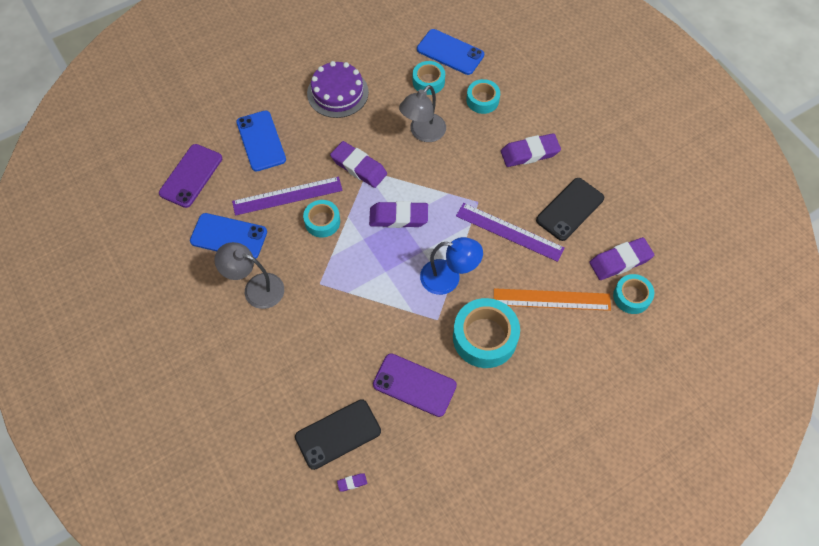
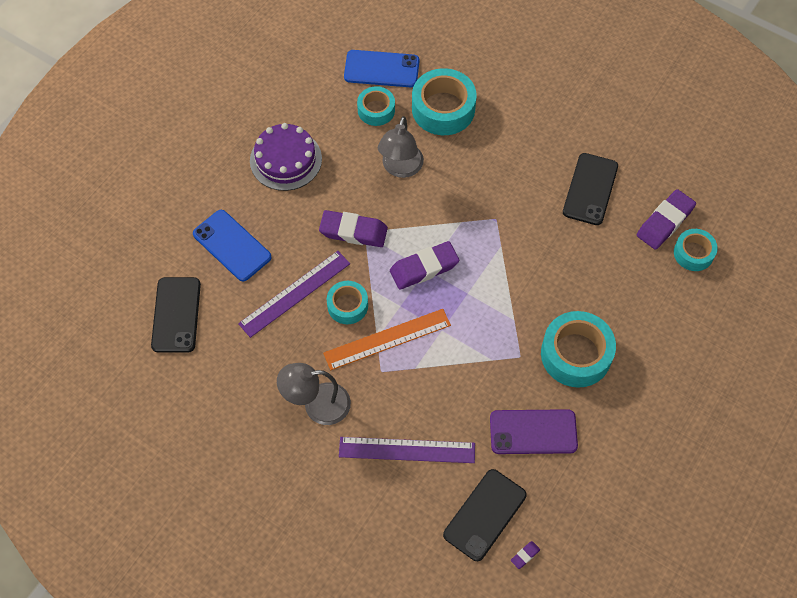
camera: 25 degrees left, 0 degrees up
(191, 176) = (176, 315): purple phone -> black phone
(229, 236) = (256, 363): blue phone -> none
(448, 278) = (509, 310): blue lamp -> none
(482, 100) = (443, 109): turquoise tape -> turquoise tape, size x1.69
(509, 232) = (543, 237): purple ruler -> purple ruler (407, 450)
(529, 153) = (520, 146): purple eraser -> none
(551, 299) = (620, 288): orange ruler -> orange ruler (387, 339)

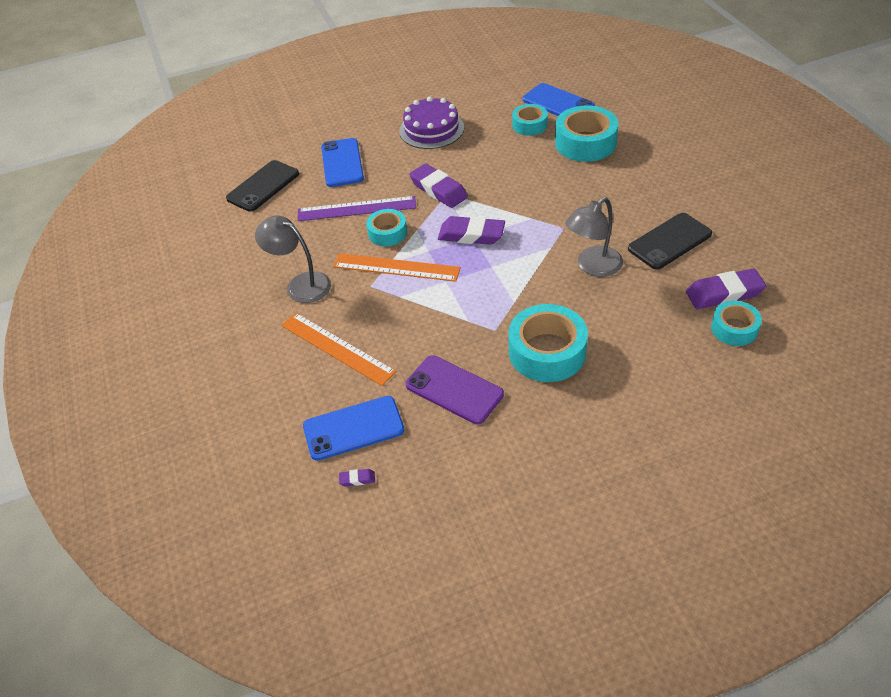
camera: 40 degrees right, 15 degrees down
(400, 168) = (514, 166): grey lamp -> grey lamp (593, 267)
(407, 450) = (337, 348): purple ruler -> orange ruler
(485, 515) = (353, 428): black phone -> blue phone

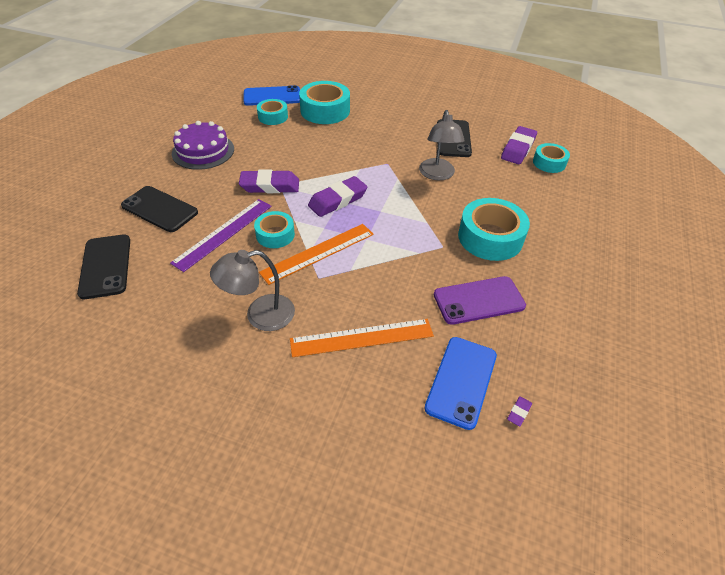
camera: 55 degrees left, 0 degrees up
(342, 163) = (159, 209): blue phone -> black phone

